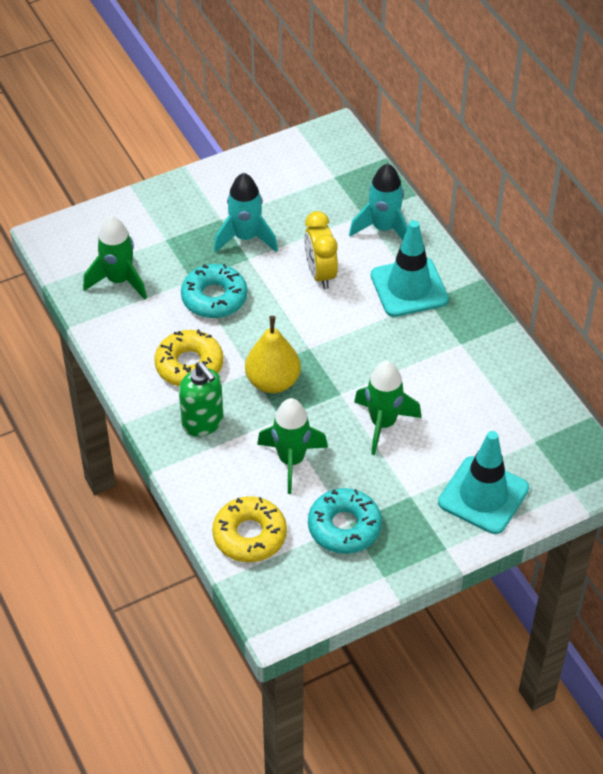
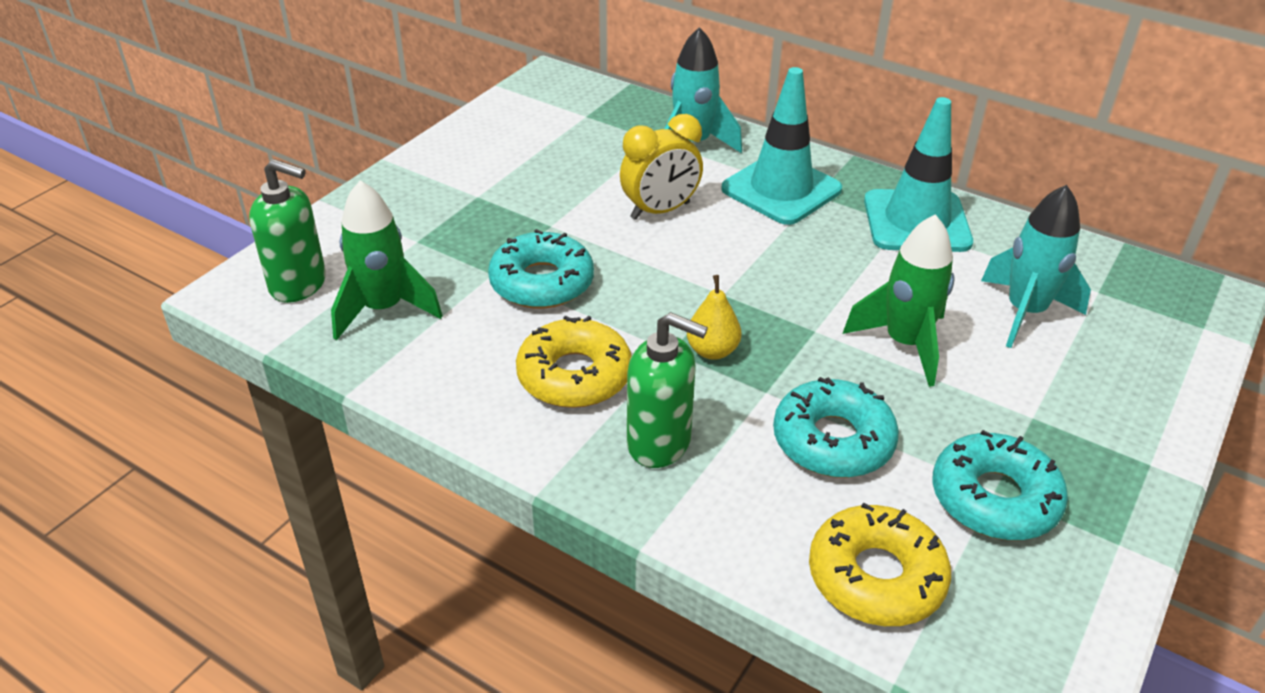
camera: 30 degrees left, 10 degrees down
(85, 245) = (299, 284): none -> green soap dispenser
(245, 238) = (528, 205): turquoise rocket -> turquoise rocket (1025, 313)
(273, 382) = (712, 351): yellow pear -> yellow pear, size x0.60
(291, 460) = (833, 440): green rocket -> turquoise donut
(320, 274) = (660, 211): yellow clock -> yellow clock turned 75 degrees counterclockwise
(483, 495) = (1116, 377): turquoise traffic cone -> turquoise traffic cone (916, 222)

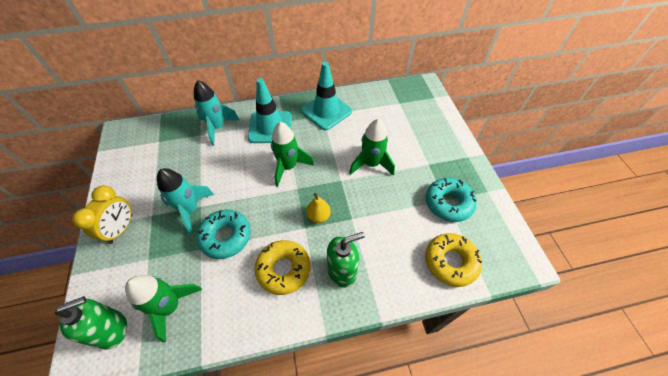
camera: 45 degrees left, 15 degrees up
(660, 211) = (237, 167): yellow clock -> yellow clock (121, 229)
(744, 258) = (288, 167): none -> green rocket
(833, 440) = (389, 221): turquoise donut -> none
(1025, 313) = (389, 125): turquoise rocket -> turquoise rocket (190, 210)

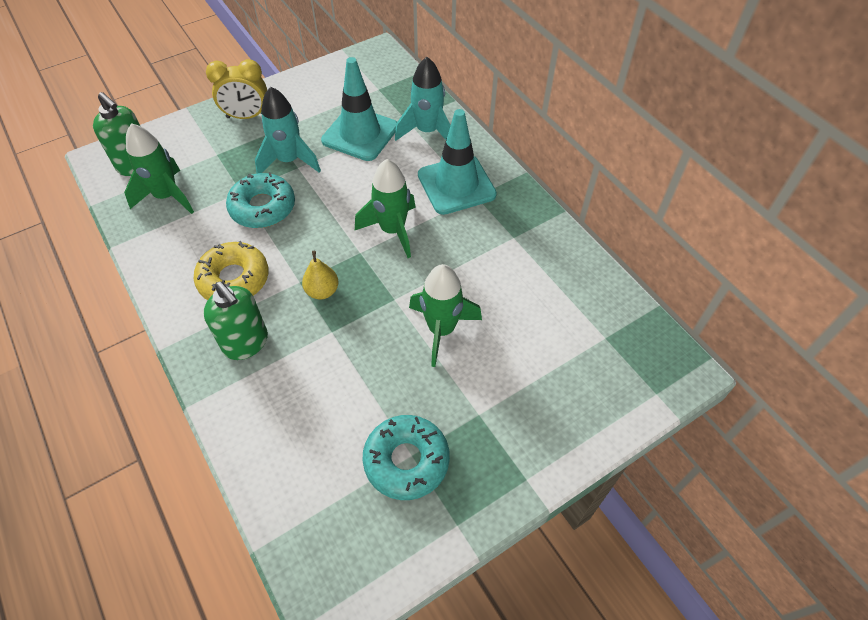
camera: 70 degrees right, 0 degrees up
(326, 111) = (525, 239): turquoise traffic cone -> turquoise traffic cone (360, 134)
(450, 262) = (296, 481): yellow donut -> none

